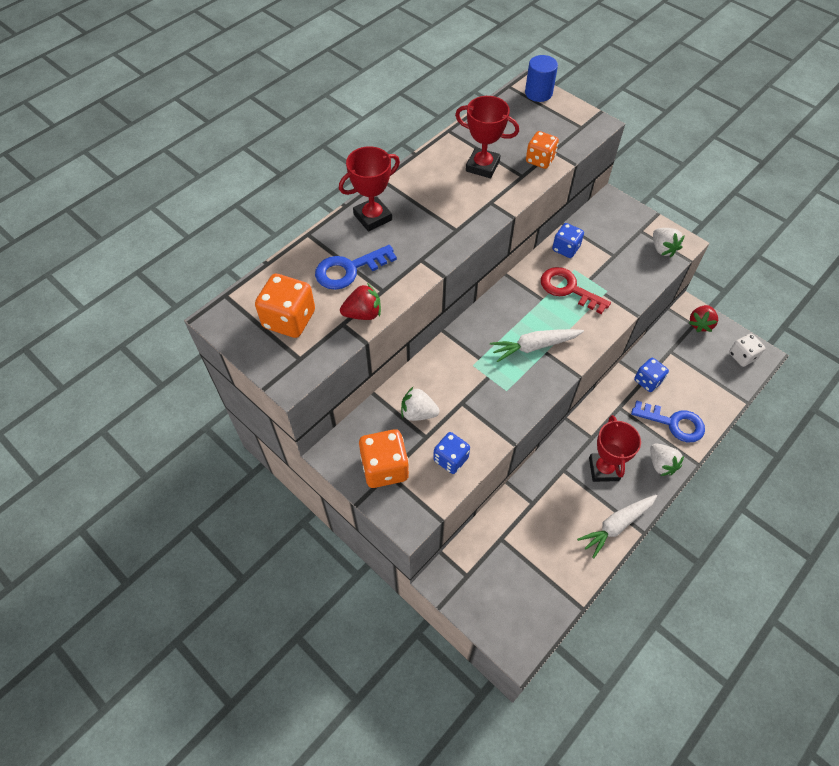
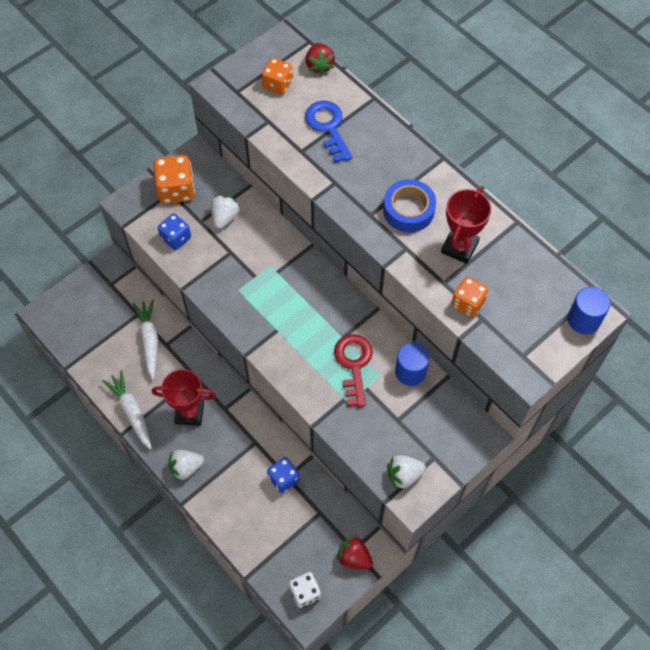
camera: 95 degrees right, 5 degrees up
(289, 319) = (278, 84): orange dice -> orange dice, size x0.66
(363, 314) = (277, 135): red strawberry -> red strawberry (319, 65)
(372, 217) = (392, 147): red trophy -> none
(447, 202) = (408, 210): none -> blue tape
(534, 346) = (284, 320): white carrot -> white carrot (149, 340)
(565, 248) = (410, 372): blue dice -> blue cylinder
(568, 289) = (353, 364): red key -> red key turned 45 degrees counterclockwise
(673, 423) = (230, 492): blue key -> none

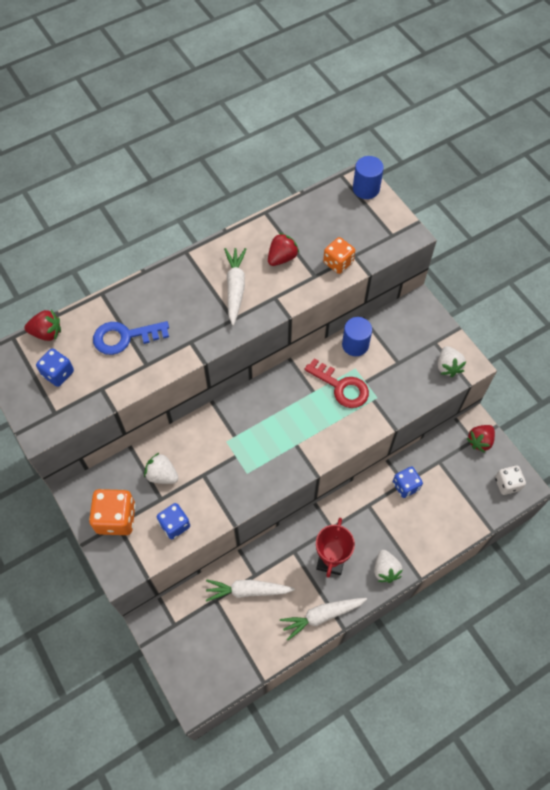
camera: 80 degrees left, 0 degrees up
(278, 84) = (58, 373): orange dice -> blue dice
(353, 364) = (341, 387): red key -> red key turned 150 degrees counterclockwise
(408, 210) = (235, 288): blue tape -> white carrot
(459, 247) = (282, 258): red trophy -> red strawberry

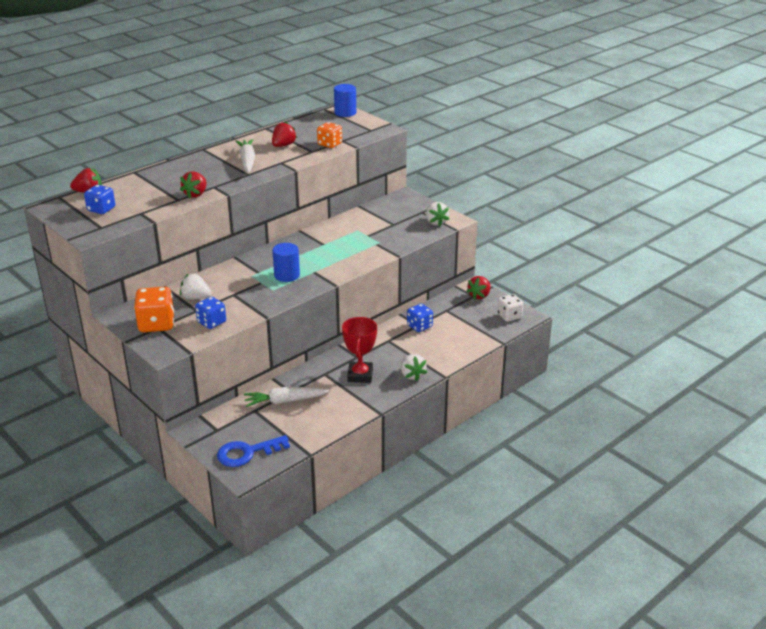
camera: 10 degrees left, 30 degrees down
(124, 337) = (157, 189): blue key -> blue key (247, 453)
(168, 356) = (196, 194): none -> red strawberry
(322, 615) = (358, 408): white carrot -> none
(341, 387) = (347, 240): red key -> none
(355, 345) = (355, 219): blue cylinder -> blue cylinder (287, 275)

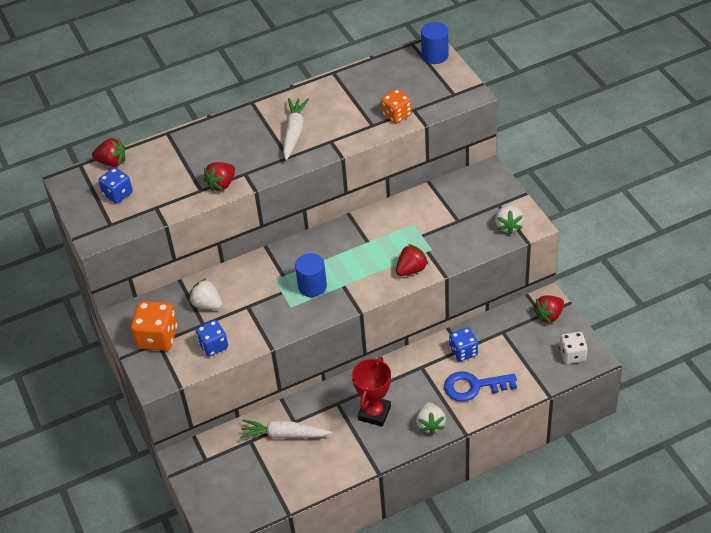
camera: 20 degrees right, 15 degrees up
(247, 453) = (227, 498): blue key -> blue key (474, 386)
(283, 145) = (343, 109): red strawberry -> red strawberry (411, 269)

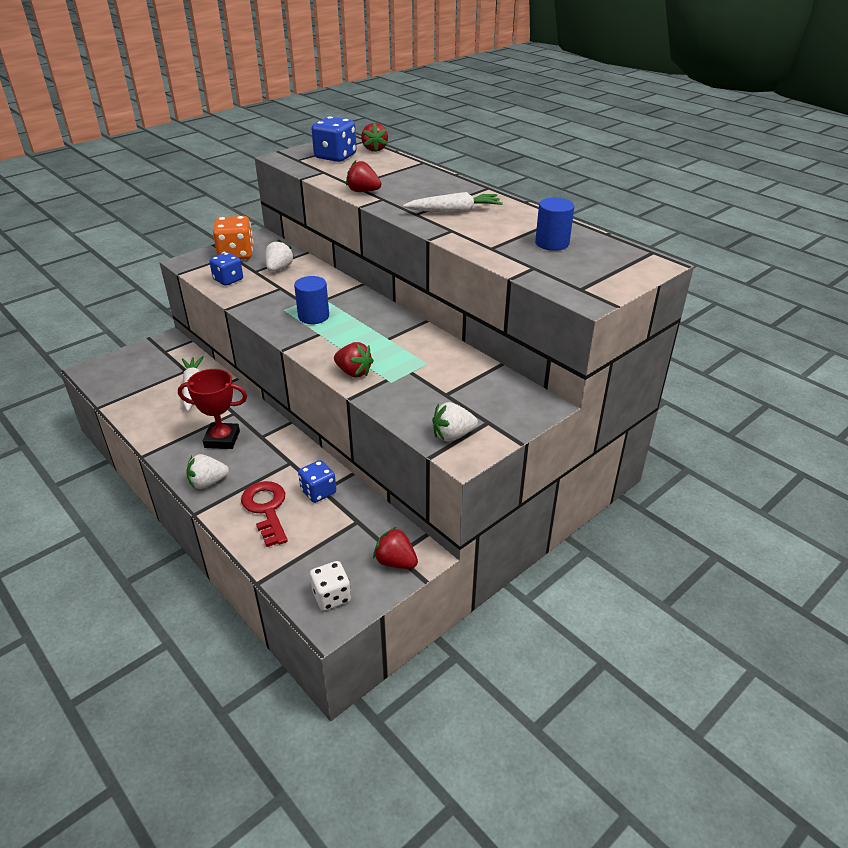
camera: 70 degrees right, 10 degrees down
(118, 194) = (335, 157): blue dice -> blue dice, size x1.51
(397, 115) = (517, 259): orange dice -> none
(435, 55) = (643, 268): blue cylinder -> blue cylinder (552, 243)
(474, 386) = (266, 509): blue key -> red key

